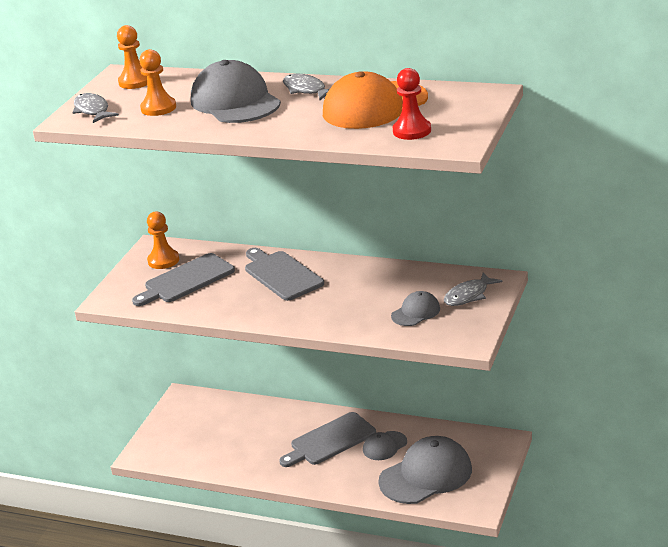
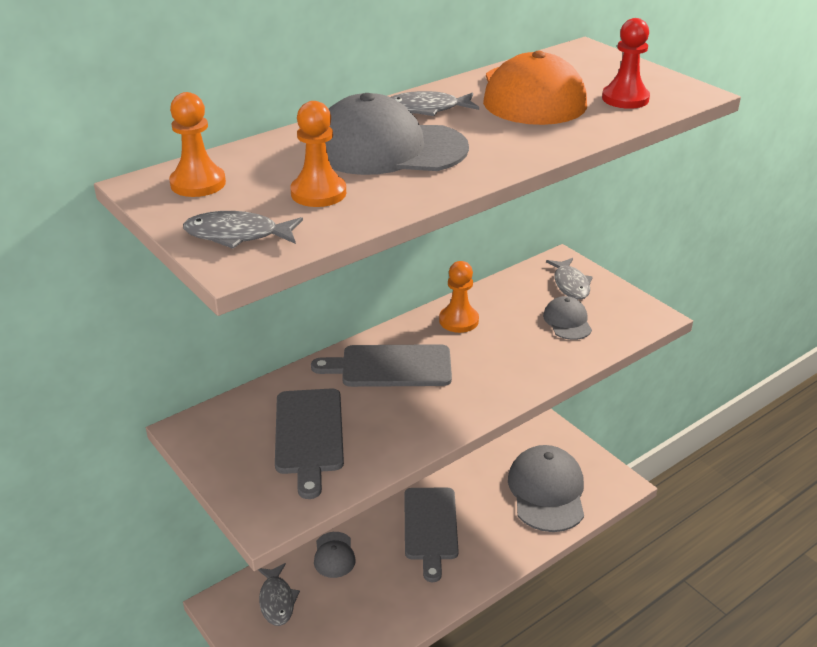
camera: 60 degrees left, 5 degrees up
(163, 260) = (237, 435): orange pawn -> orange pawn (458, 320)
(204, 414) = (277, 600): none -> grey fish
(384, 446) = (477, 495): grey cap -> grey cap (334, 555)

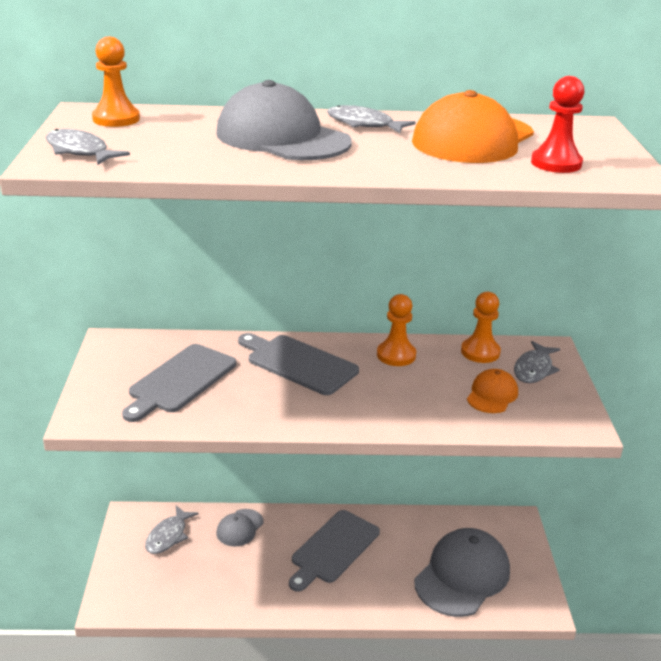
camera: 35 degrees right, 5 degrees down
(318, 193) = (179, 147): orange pawn -> orange pawn (480, 352)
(567, 321) = (492, 395): grey cap -> orange cap

